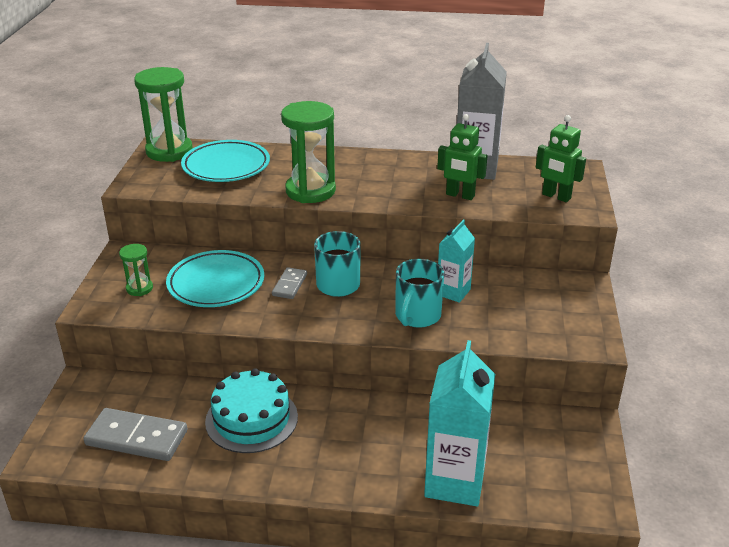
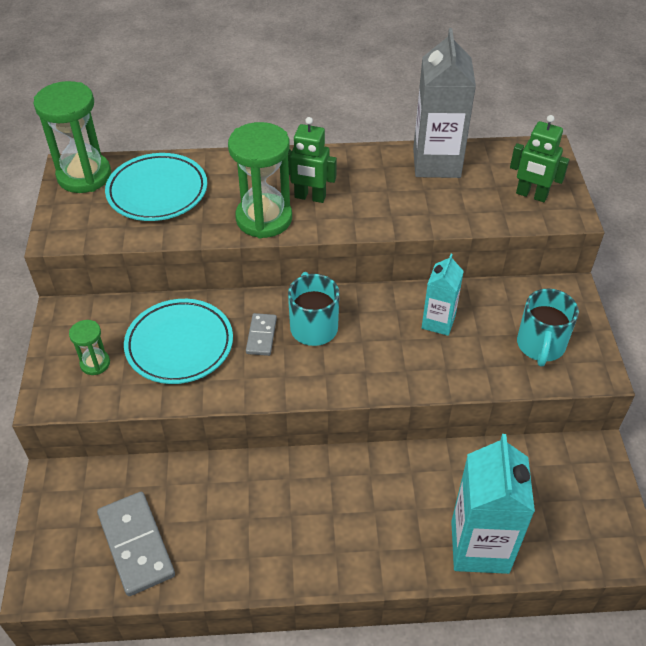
camera: 10 degrees left, 15 degrees up
(136, 438) = (136, 545): grey domino -> grey domino turned 60 degrees clockwise
(251, 419) = (252, 500): turquoise cake -> none
(417, 316) = (408, 361): turquoise mug -> turquoise mug (540, 346)
(460, 195) = (429, 206): green robot -> green robot (310, 197)

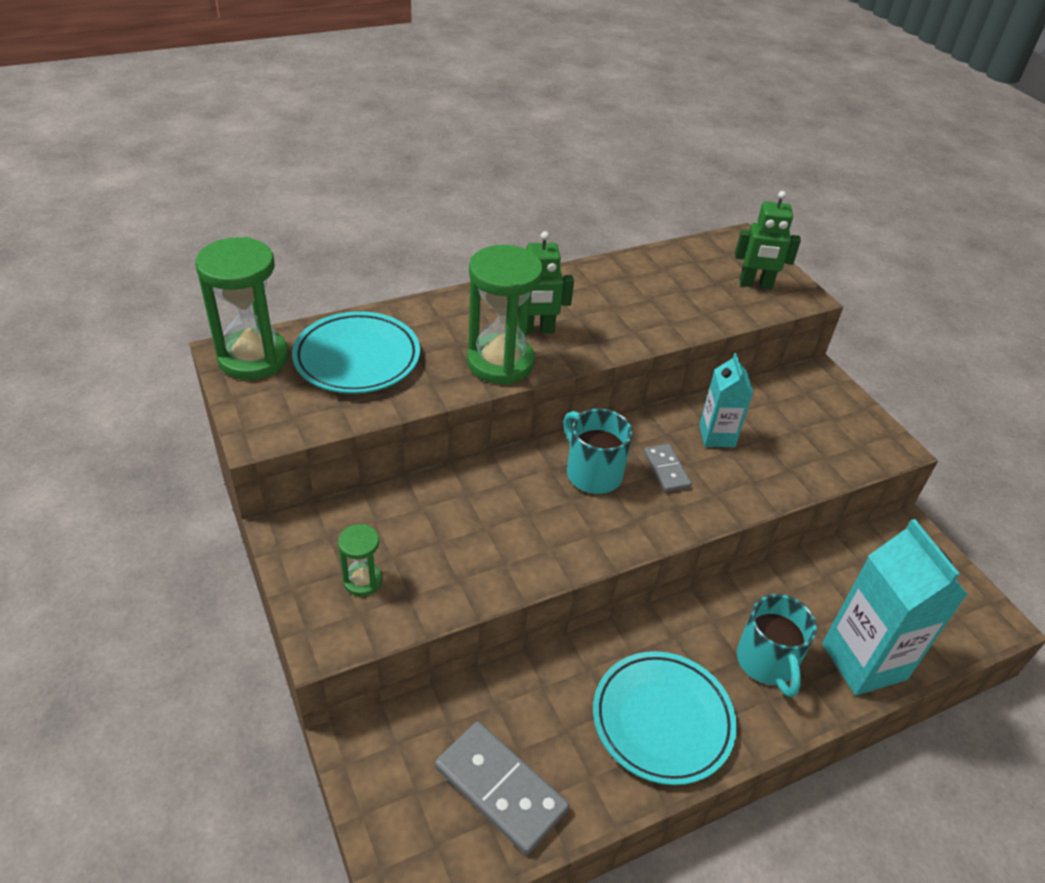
camera: 25 degrees left, 5 degrees down
(179, 345) = (454, 532): turquoise plate -> turquoise plate (662, 720)
(261, 336) = (542, 497): grey domino -> grey domino (666, 470)
(436, 163) = (644, 271): grey carton -> none
(540, 346) = (827, 435): turquoise mug -> turquoise mug (767, 663)

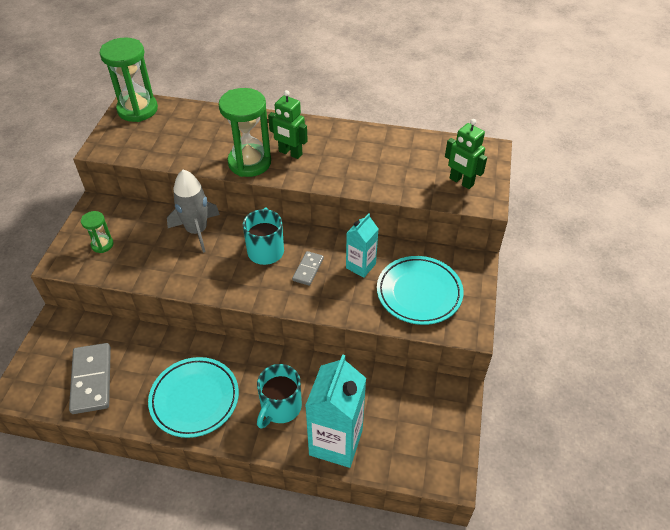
camera: 40 degrees right, 5 degrees up
(357, 358) = (183, 130): turquoise plate -> turquoise plate (419, 293)
(477, 493) = (197, 231): none -> grey rocket

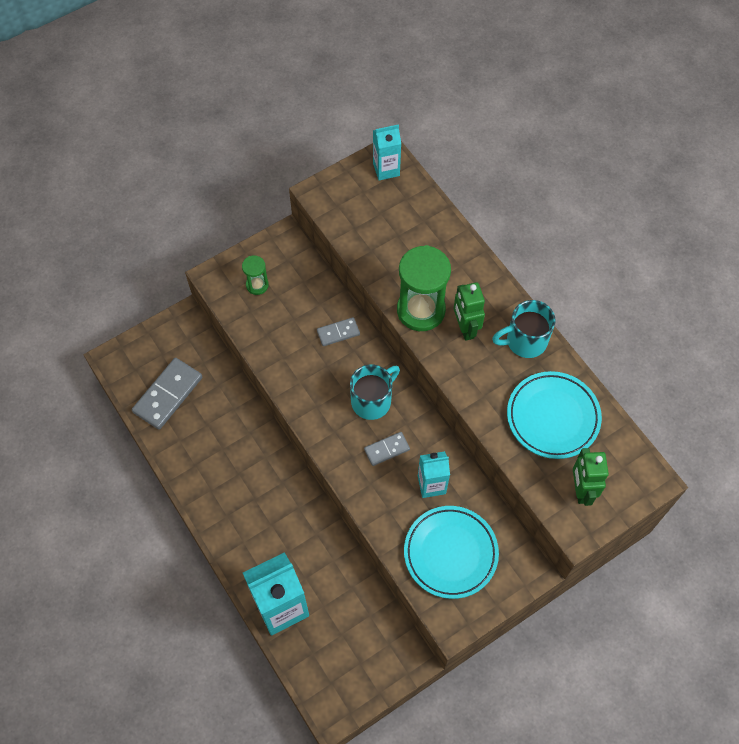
camera: 45 degrees right, 15 degrees up
(137, 109) = (386, 169): green hourglass -> turquoise carton
(194, 399) = (220, 477): turquoise plate -> turquoise plate (552, 417)
(197, 231) = (338, 333): grey rocket -> grey domino
(280, 407) = (270, 541): turquoise mug -> turquoise mug (524, 341)

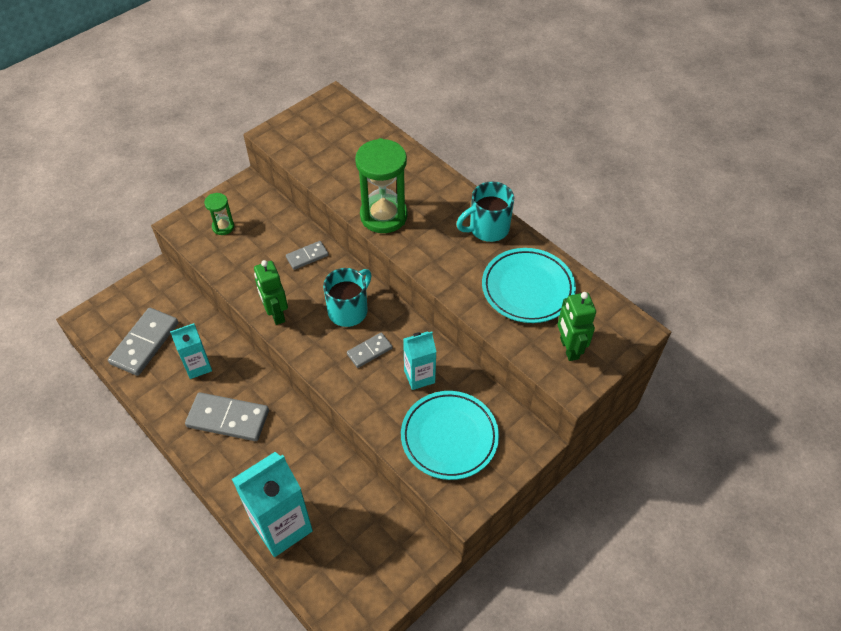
camera: 10 degrees left, 10 degrees down
(241, 489) = (228, 419): none -> grey domino
(386, 169) = (333, 109): turquoise carton -> turquoise carton (198, 366)
(465, 328) = (429, 225): green robot -> green robot (276, 314)

